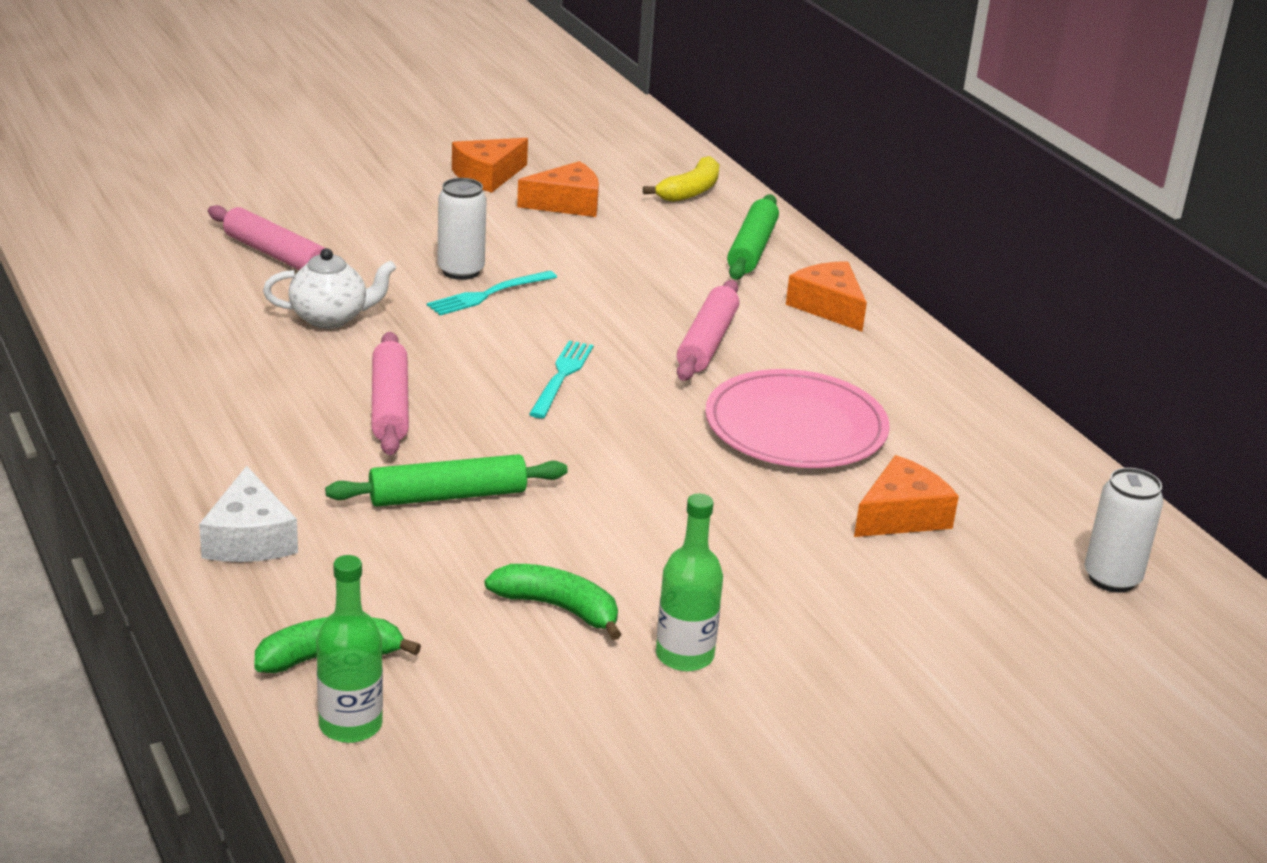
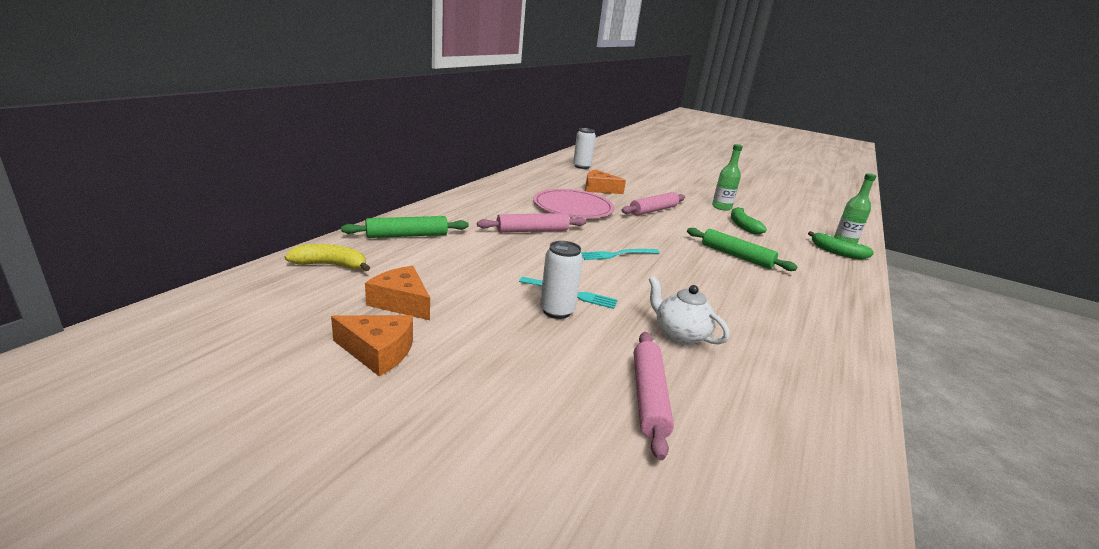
camera: 125 degrees left, 5 degrees down
(249, 538) = (839, 286): white cheese -> none
(390, 405) = (713, 287): pink rolling pin -> pink rolling pin (653, 210)
(828, 307) = (456, 212): orange cheese -> none

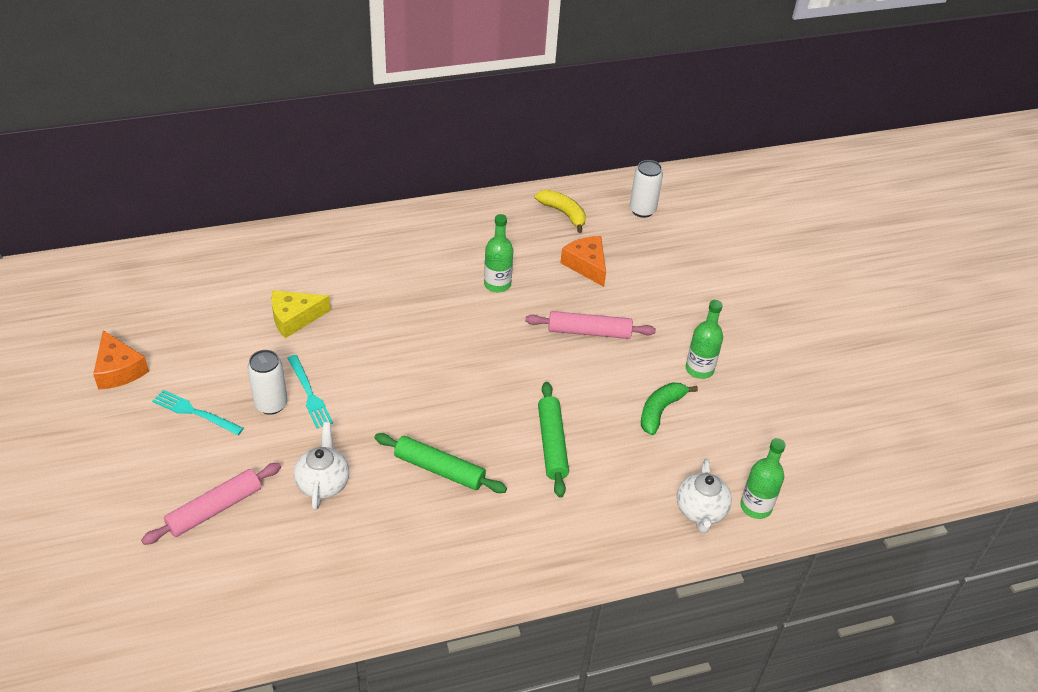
camera: 45 degrees right, 20 degrees up
(330, 265) = (185, 267): yellow banana -> yellow banana (563, 213)
(401, 302) = (182, 333): orange cheese -> none
(407, 235) = (280, 256): green rolling pin -> green rolling pin (439, 469)
(481, 261) = (294, 318): none -> yellow cheese
(532, 231) = (396, 300): pink rolling pin -> none
(573, 207) = (497, 284): pink plate -> green bottle
(617, 254) = (425, 373): turquoise fork -> turquoise fork (195, 412)
(837, 252) = (700, 511): green banana -> white teapot

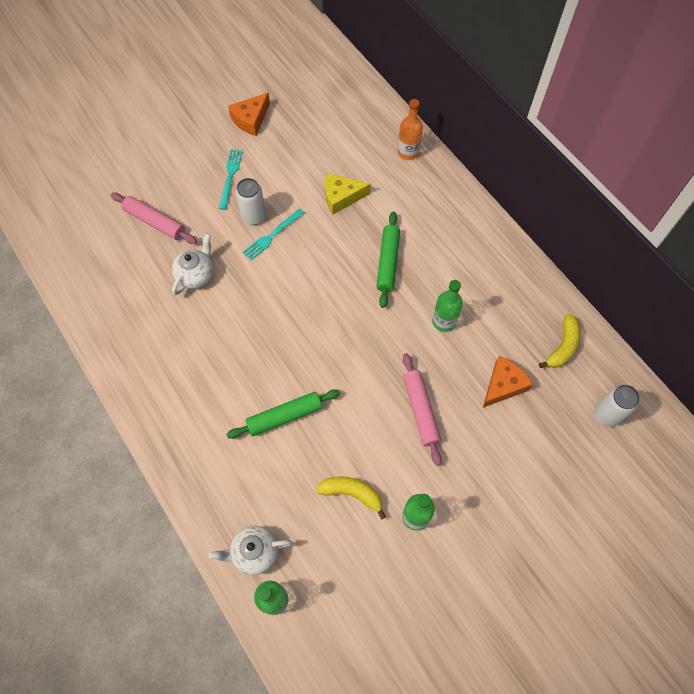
camera: 75 degrees right, 20 degrees up
(270, 247) = (408, 152): none -> orange bottle
(294, 318) = (341, 197): yellow cheese -> yellow cheese turned 60 degrees counterclockwise
(323, 483) = (196, 275): white teapot -> white teapot turned 45 degrees counterclockwise
(439, 469) = (232, 344): green rolling pin -> green rolling pin (388, 262)
(660, 411) = (352, 493): green banana -> yellow banana

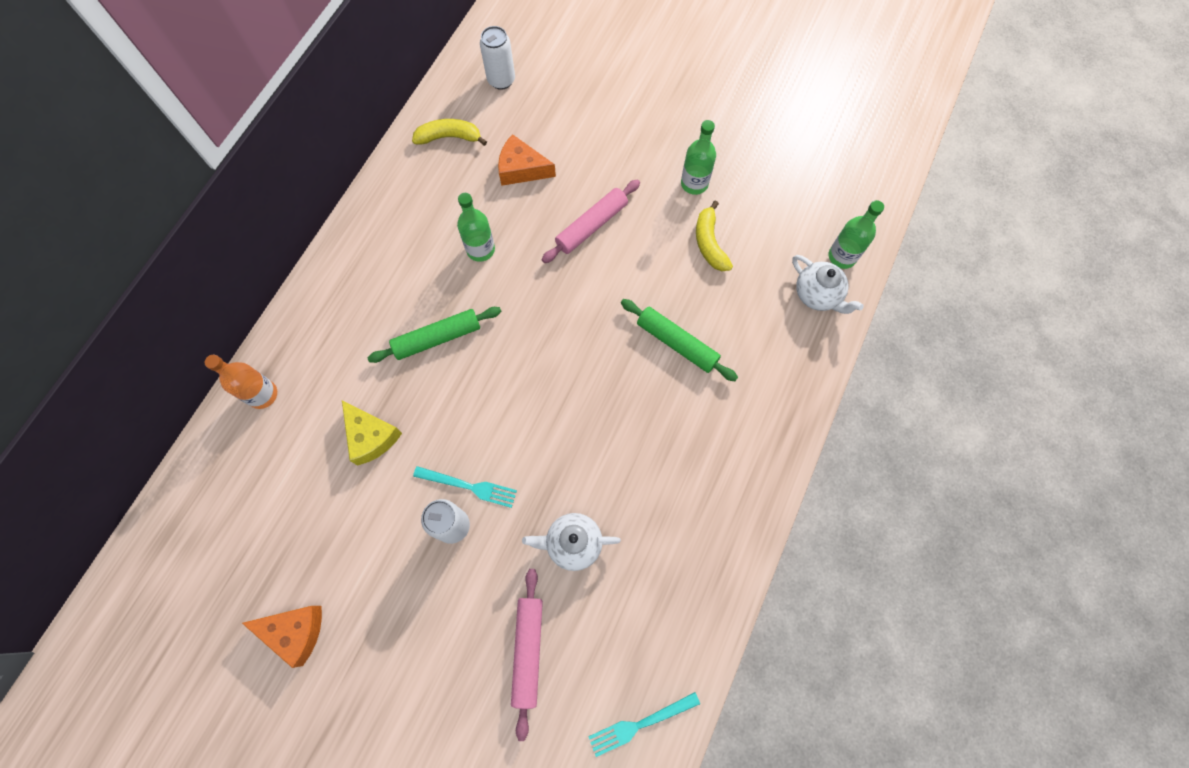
camera: 120 degrees left, 5 degrees up
(230, 176) = (406, 597): turquoise fork -> turquoise fork (640, 724)

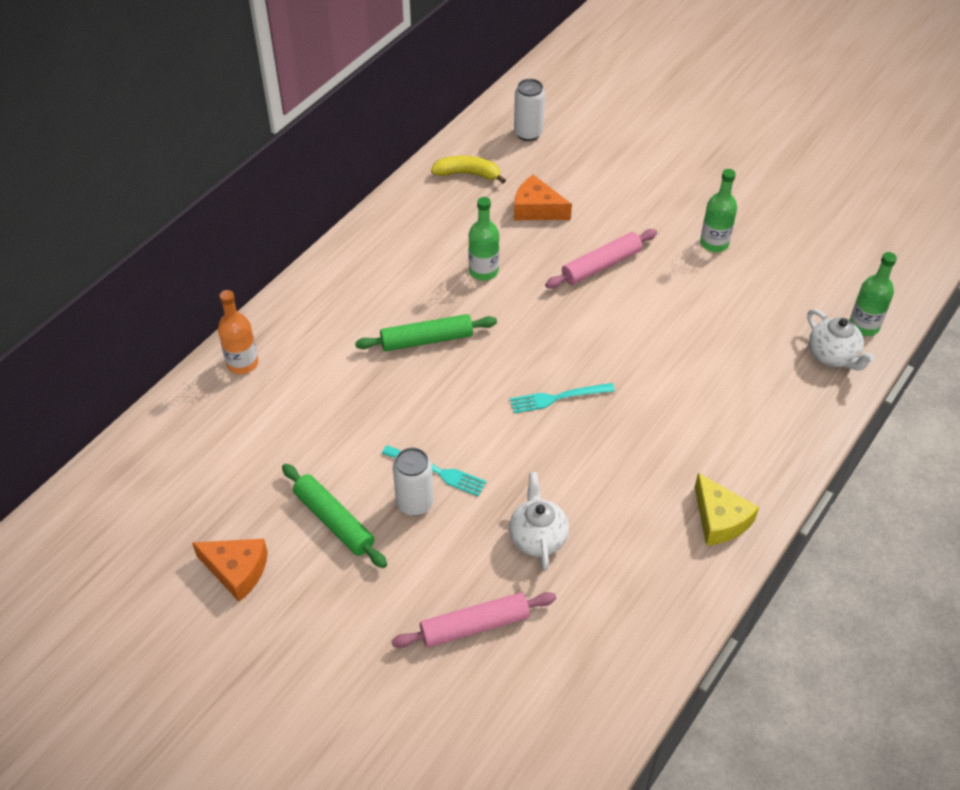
camera: 10 degrees right, 20 degrees down
(371, 436) = (344, 414): yellow cheese -> yellow cheese (719, 519)
(528, 651) = (474, 626): pink rolling pin -> pink rolling pin turned 60 degrees clockwise
(573, 543) = (537, 537): white teapot -> white teapot turned 75 degrees clockwise
(640, 724) = (584, 711): turquoise fork -> turquoise fork (558, 398)
(677, 343) = (675, 377): green rolling pin -> green rolling pin (334, 521)
(709, 243) = (722, 296): yellow banana -> none

